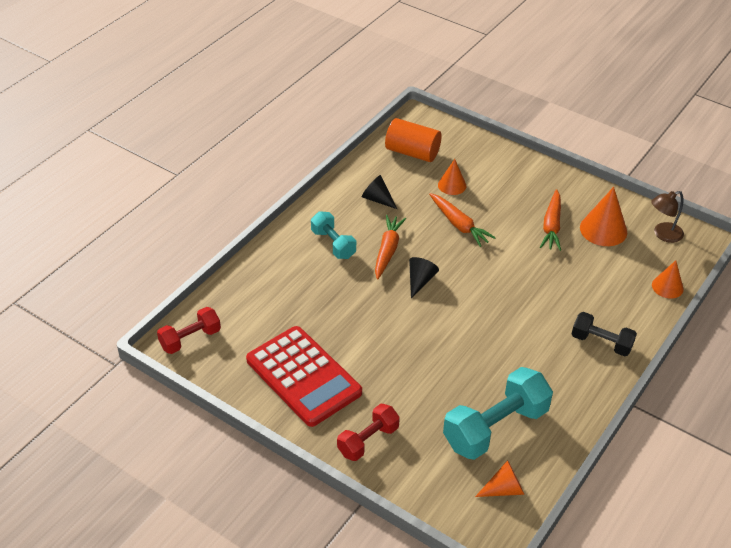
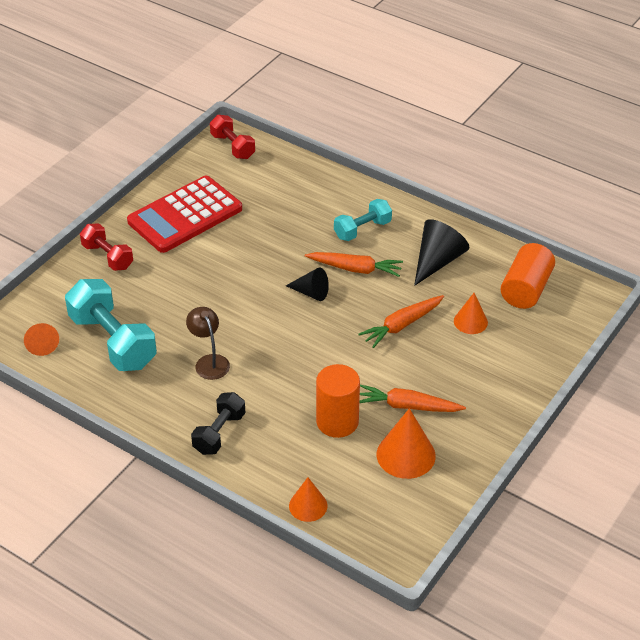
camera: 90 degrees right, 0 degrees up
(377, 199) = (437, 261): black cone -> black cone, size x1.58
(575, 267) = (337, 422): none -> orange cylinder
(663, 234) = (402, 515): brown lamp -> brown lamp (209, 362)

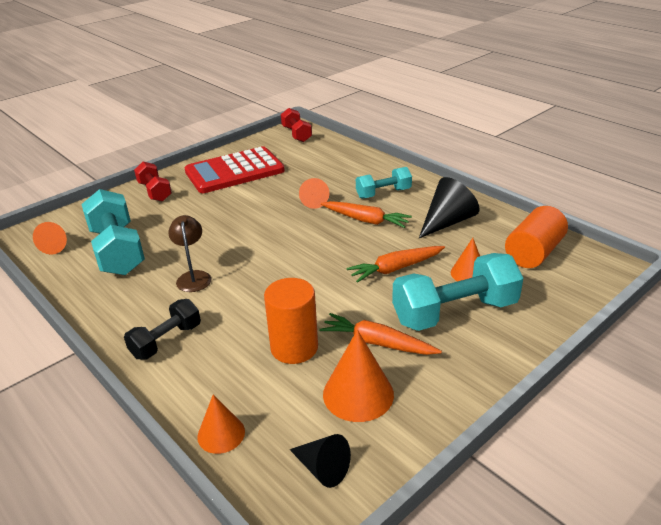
camera: 15 degrees right, 10 degrees down
(292, 249) = (314, 201): none -> orange cone
(311, 292) = (316, 233): black cone -> black cone (322, 468)
(466, 365) = (454, 312): none -> turquoise dumbbell

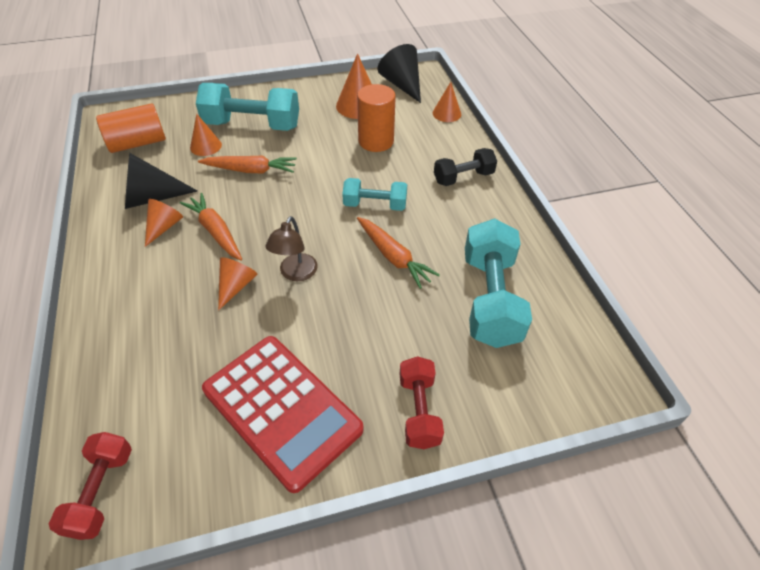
camera: 155 degrees left, 15 degrees up
(56, 245) = (564, 341): orange cone -> orange cone (164, 227)
(193, 277) = (421, 229): brown lamp -> brown lamp (295, 274)
(234, 171) = (282, 409): red calculator -> red calculator turned 45 degrees clockwise
(322, 468) = (402, 85): black cone -> black cone, size x1.58
(377, 343) = (321, 125): orange carrot -> orange carrot (393, 257)
(383, 193) = (155, 263): turquoise dumbbell -> turquoise dumbbell (375, 205)

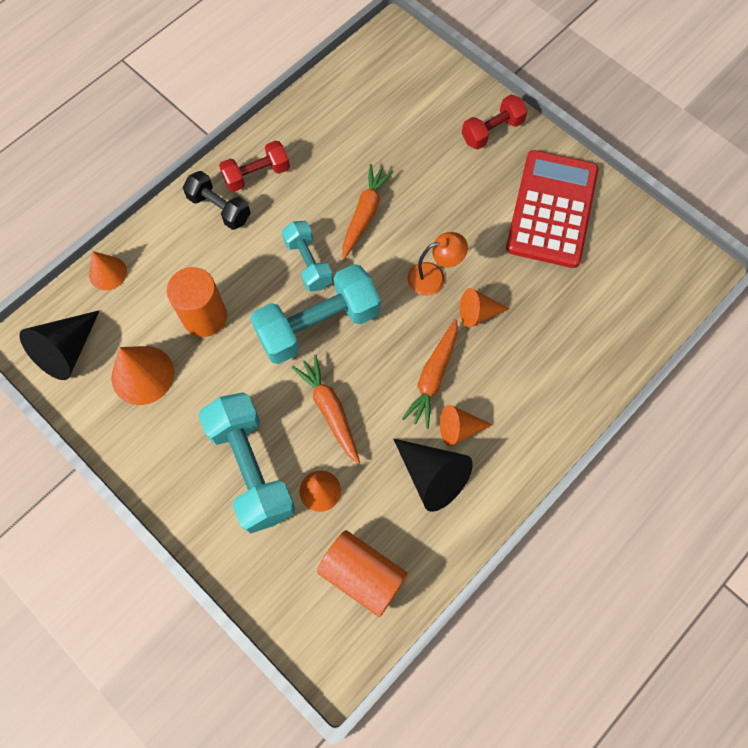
camera: 120 degrees left, 20 degrees up
(101, 492) = (678, 273): red dumbbell -> red dumbbell (257, 175)
(295, 274) = (434, 277): brown lamp -> orange lamp
(490, 299) = (364, 128): turquoise dumbbell -> turquoise dumbbell (318, 325)

